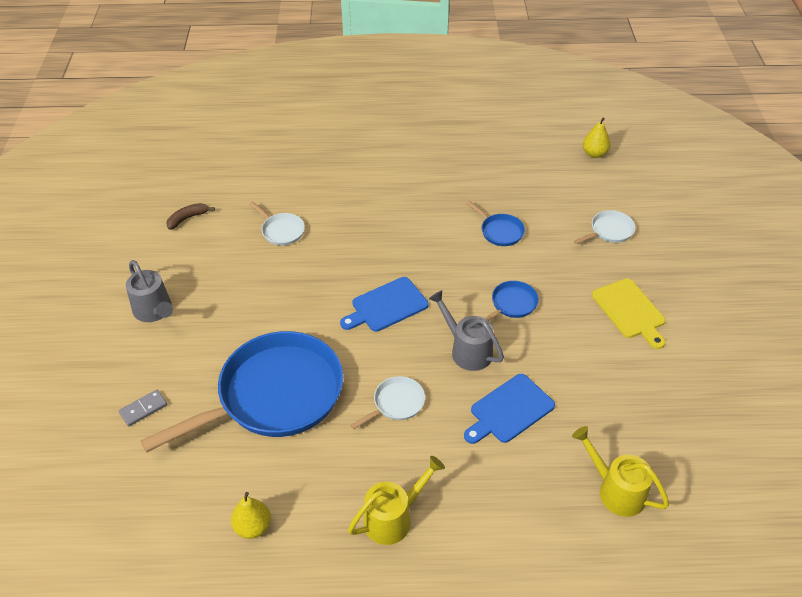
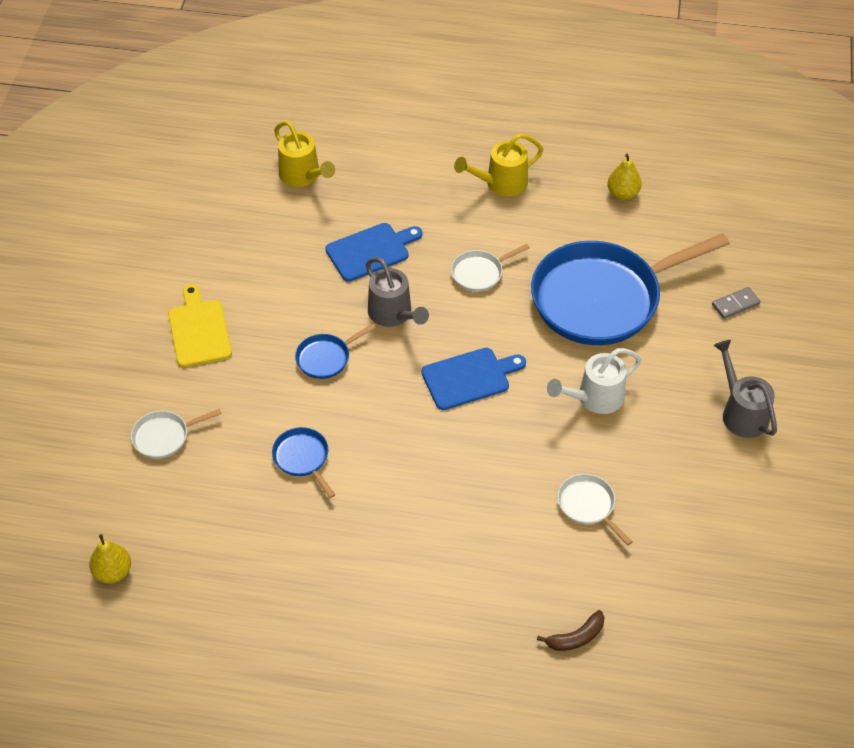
camera: 170 degrees left, 5 degrees up
(187, 218) = (717, 547): brown banana -> brown banana (576, 637)
(279, 305) = (594, 398): none -> white watering can

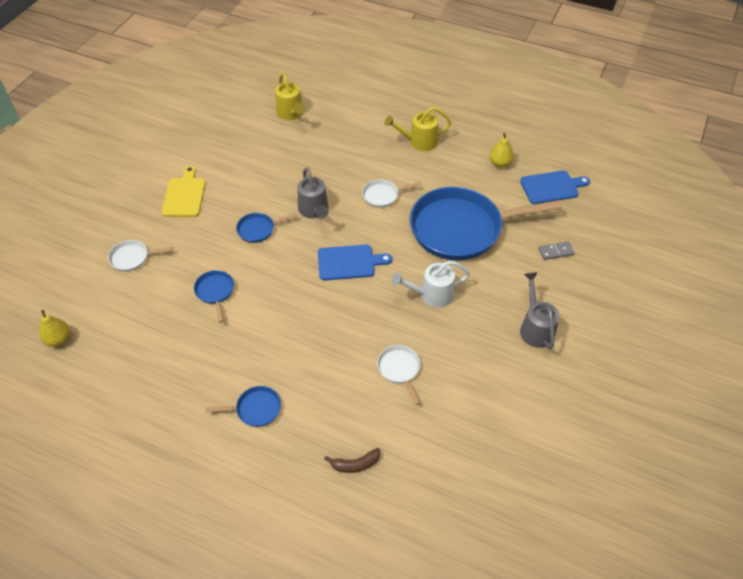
camera: 15 degrees right, 0 degrees up
(371, 251) = (316, 168): blue cutting board -> blue cutting board (551, 187)
(422, 600) = (255, 409): none -> blue pan

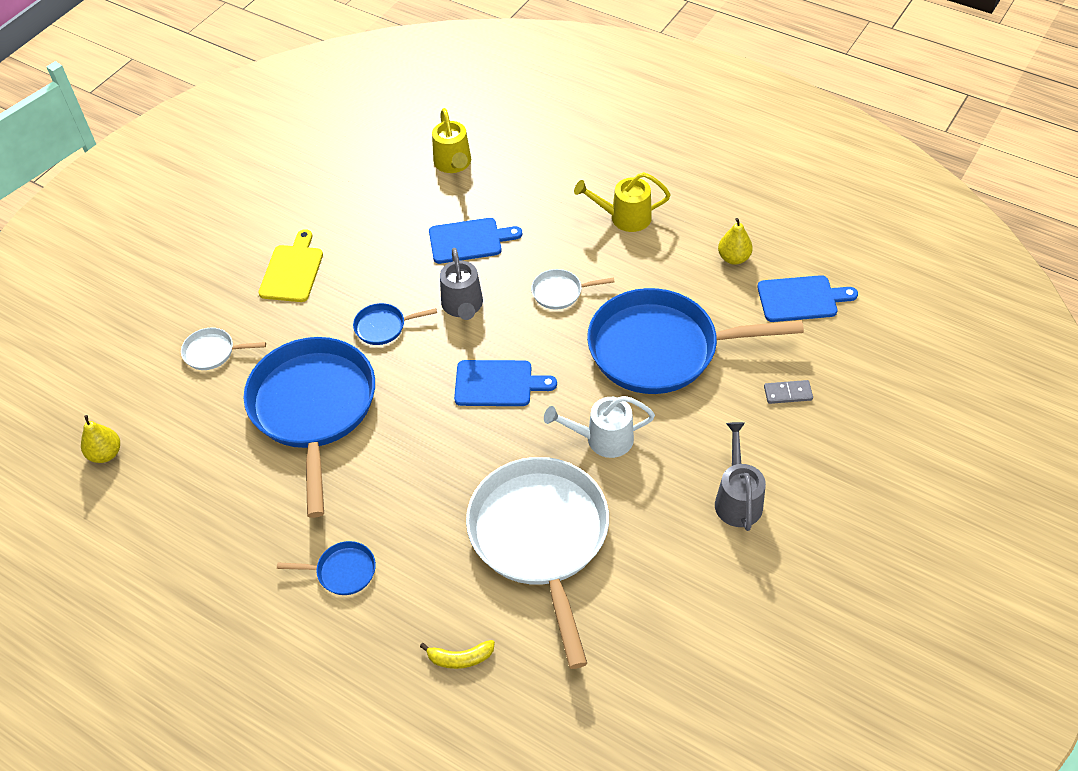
camera: 10 degrees right, 0 degrees up
(215, 292) = (314, 408): blue pan -> blue pan, size x2.44
(311, 165) = (469, 240): none -> blue cutting board
(355, 464) = (460, 658): brown banana -> yellow banana
(399, 369) = (541, 538): white pan -> white pan, size x2.44

